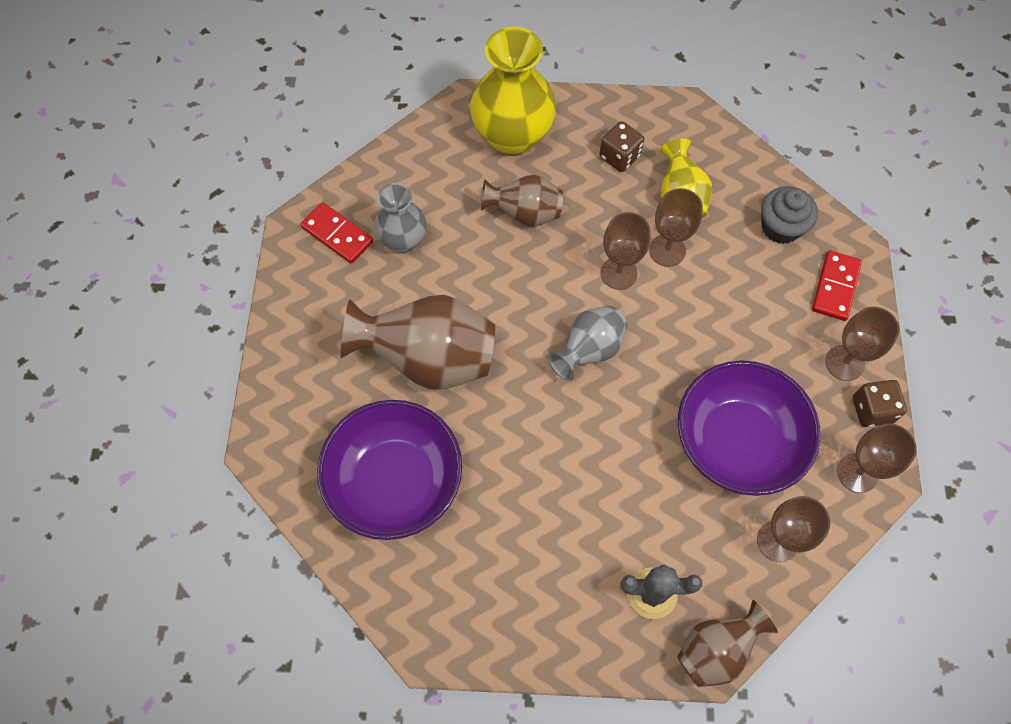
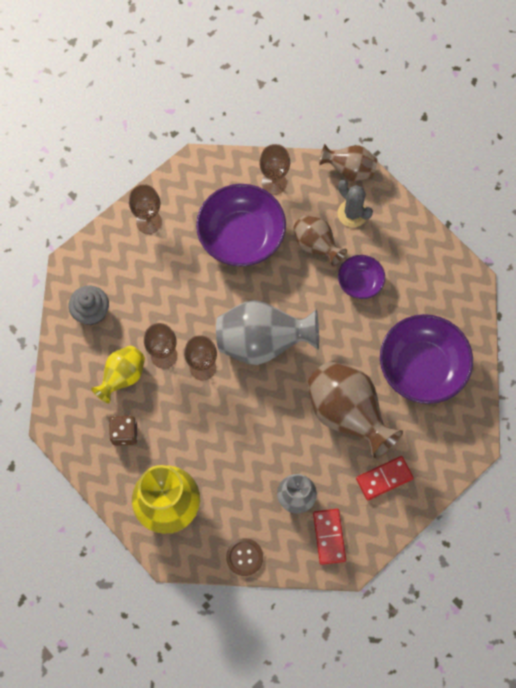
camera: 135 degrees left, 5 degrees up
(400, 155) = (244, 557): none -> brown button
(524, 214) = (214, 449): brown vase -> brown vase (316, 245)
(557, 514) = (360, 282): none -> purple bowl
(589, 350) = (263, 342): grey vase -> grey vase, size x1.70
(835, 287) = (105, 258): red domino -> red domino (384, 478)
(857, 473) = (205, 175): brown goblet -> none
(872, 410) = (164, 192): brown dice -> none

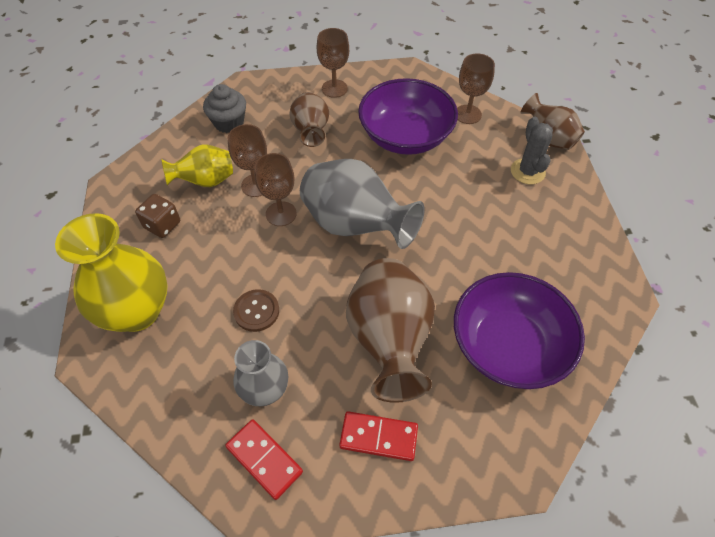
camera: 35 degrees right, 15 degrees down
(244, 557) = (158, 414): brown button -> brown button (256, 311)
(316, 245) = (472, 178): brown vase -> brown vase (311, 131)
(329, 537) = (264, 459): red domino -> red domino turned 75 degrees counterclockwise
(360, 282) = (494, 229): purple bowl -> none

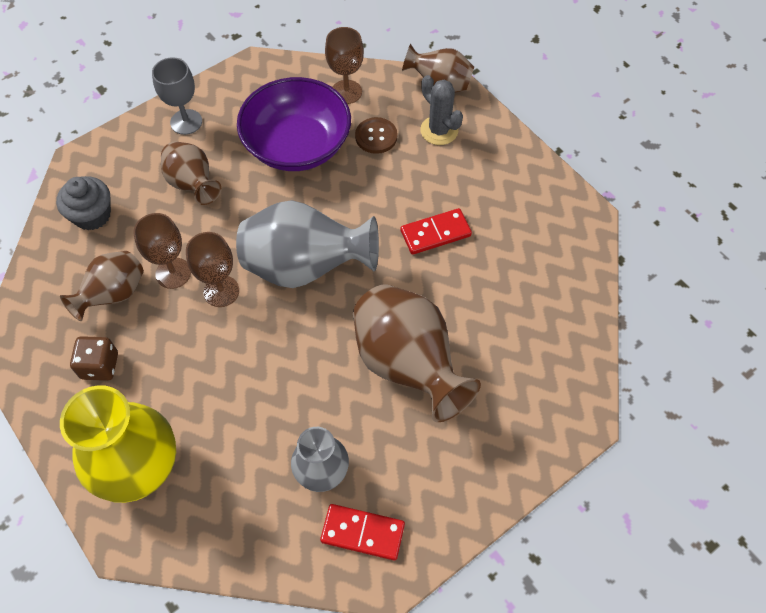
camera: 30 degrees left, 5 degrees up
(205, 181) = (113, 295): yellow vase -> brown vase
(256, 311) = (263, 403): brown button -> brown button (376, 136)
(334, 88) = (186, 122): brown goblet -> grey goblet
(378, 437) = (450, 456): red domino -> red domino (435, 233)
(508, 346) = (514, 314): purple bowl -> none

